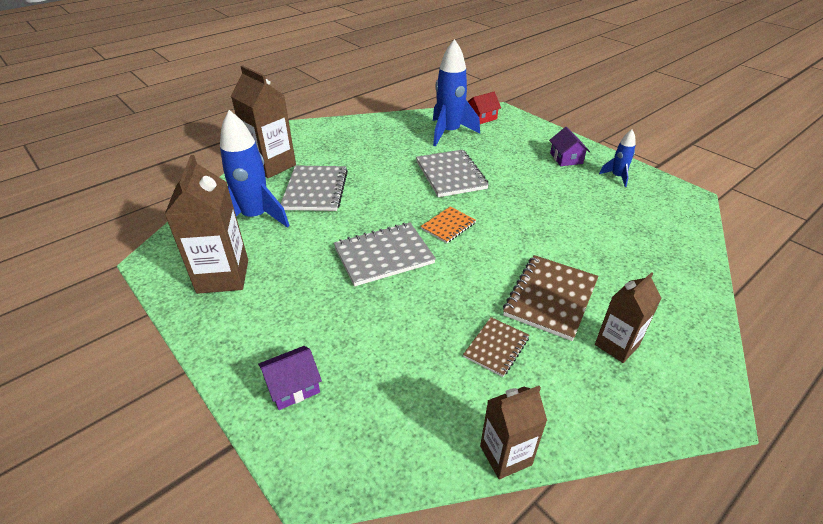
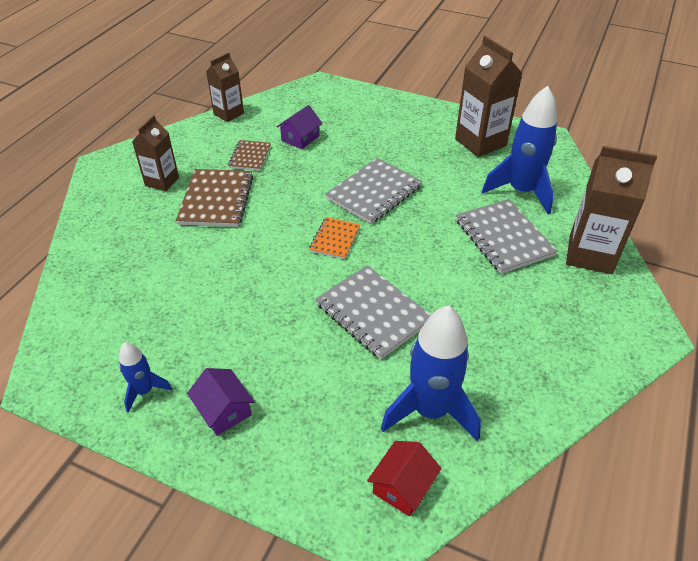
camera: 155 degrees right, 5 degrees up
(293, 386) = (365, 107): purple house -> purple house (300, 138)

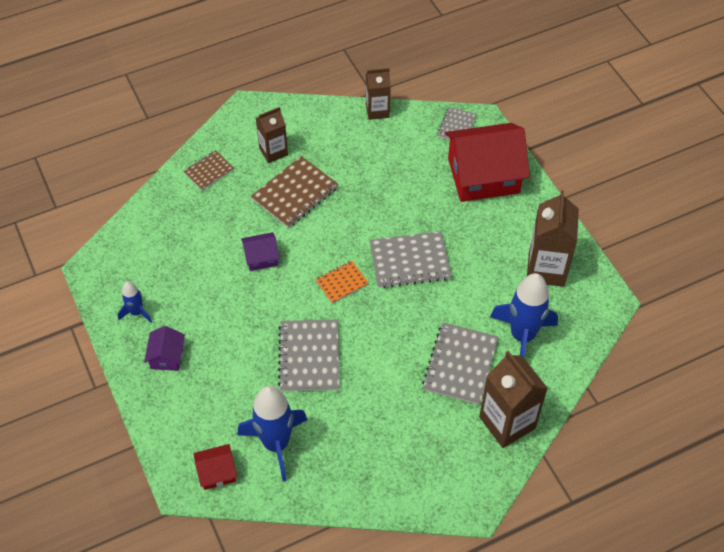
camera: 40 degrees right, 10 degrees up
(250, 157) = (353, 167): brown notebook -> brown notebook (209, 171)
(300, 138) = (407, 172): purple house -> purple house (261, 257)
(305, 95) = (456, 126): none -> grey notebook
(363, 112) = (483, 176): none -> red house

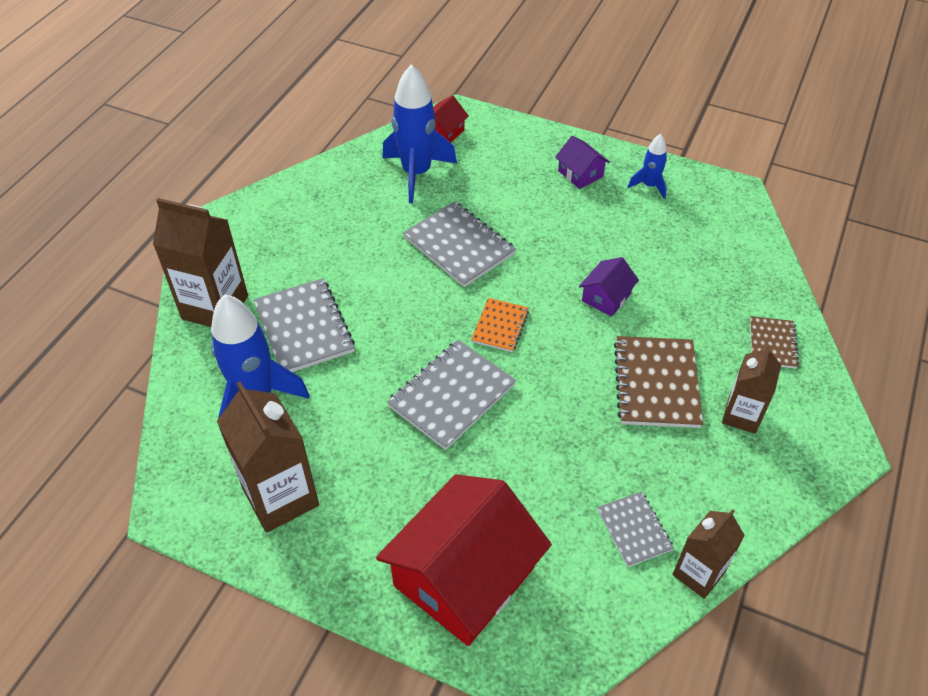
camera: 140 degrees right, 5 degrees down
(456, 126) = (571, 634): grey notebook -> grey notebook (634, 530)

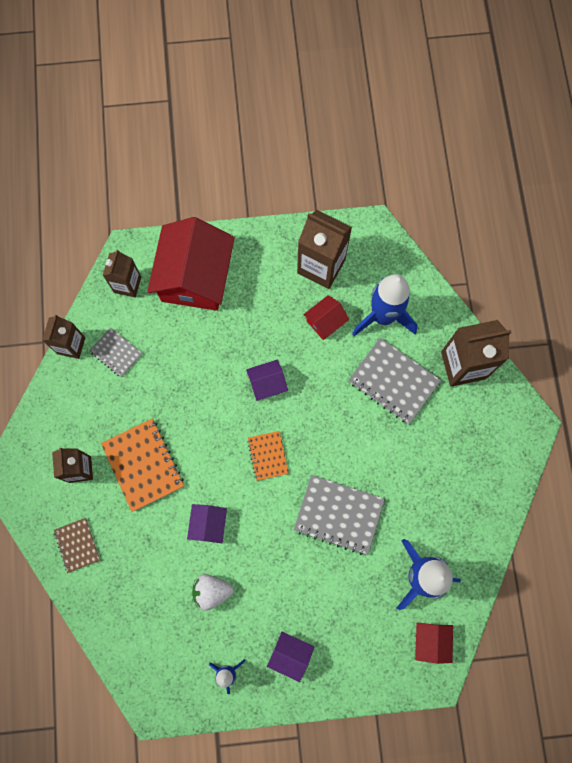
camera: 150 degrees right, 25 degrees up
(330, 427) = (325, 321): none -> red house
(452, 396) = (267, 383): grey notebook -> purple house
(572, 620) = (127, 285): none -> brown carton
(633, 245) = (212, 591): none -> white strawberry
(656, 384) = (143, 465): brown notebook -> orange notebook

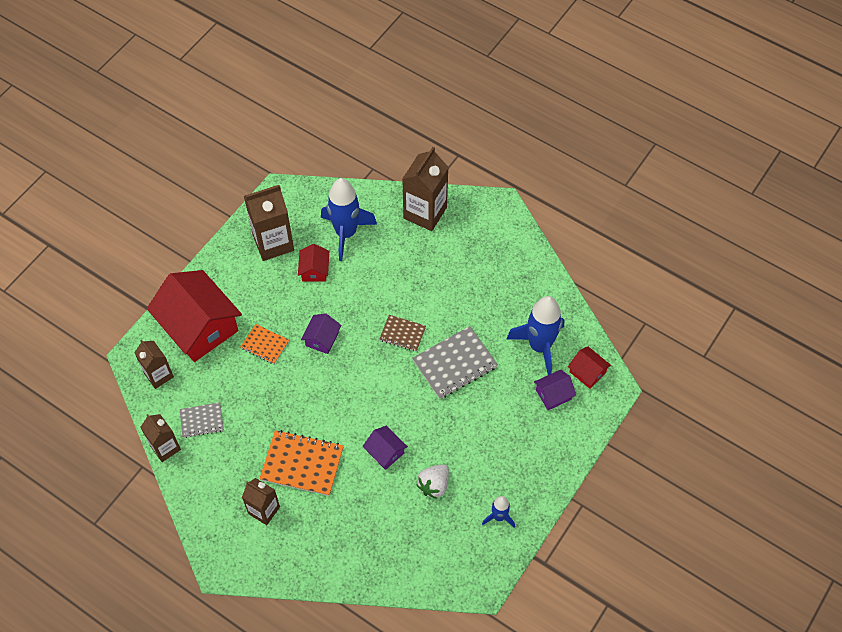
camera: 50 degrees left, 15 degrees down
(77, 545) = (318, 553): brown notebook -> brown notebook (402, 334)
(268, 456) = (373, 377): orange notebook -> orange notebook (265, 345)
(290, 654) = (522, 466): purple house -> purple house (553, 394)
(393, 381) = (396, 261): grey notebook -> none

